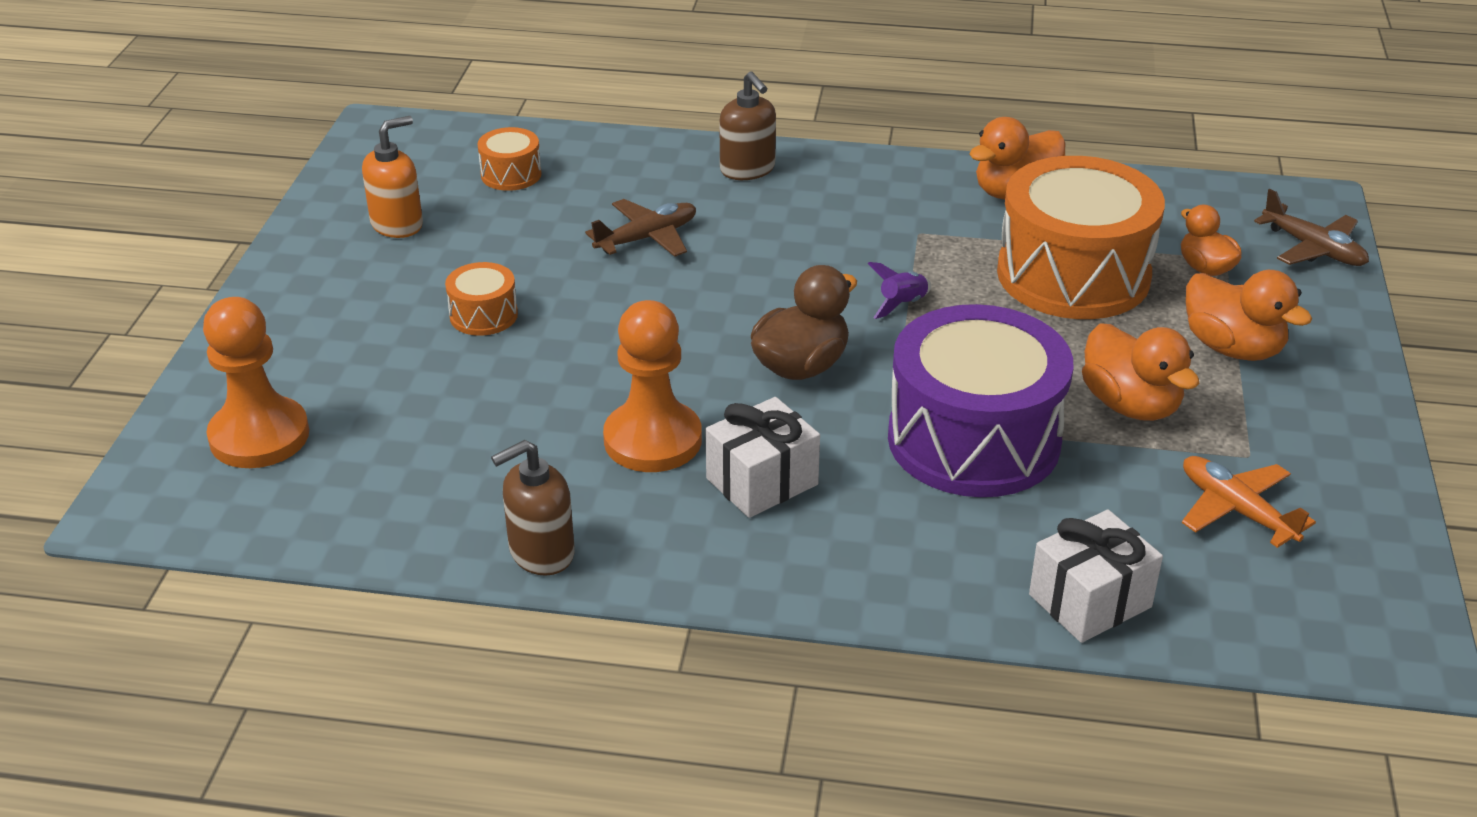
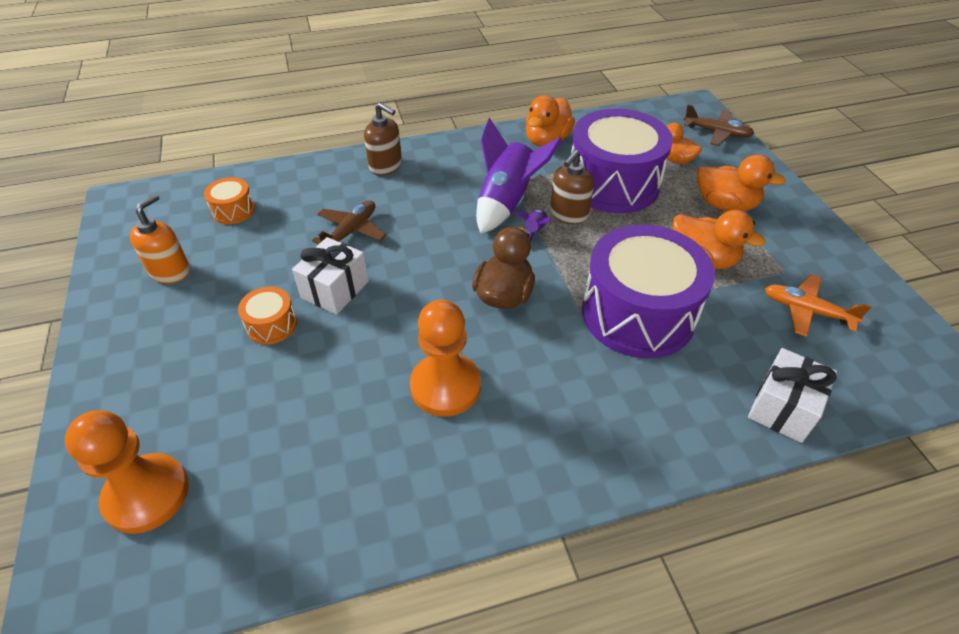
camera: 25 degrees left, 10 degrees up
(541, 553) = (424, 516): brown soap dispenser -> brown soap dispenser (568, 214)
(762, 481) = (535, 393): white gift -> white gift (335, 289)
(889, 258) = (506, 203): none -> purple rocket
(1073, 275) = (613, 183): orange drum -> purple drum

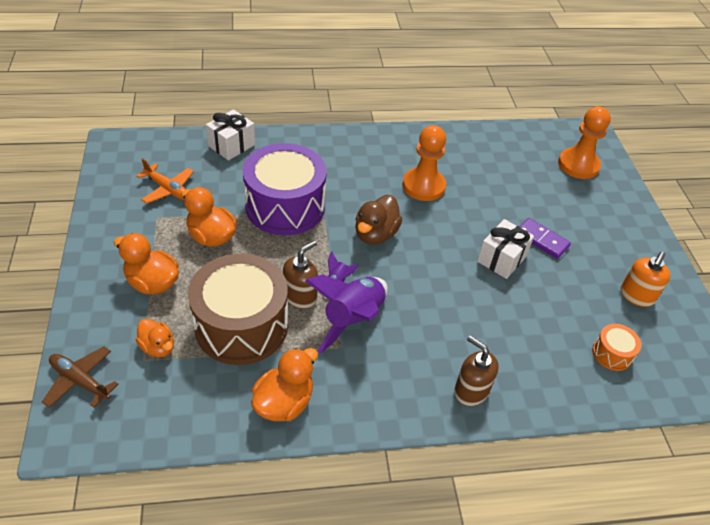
camera: 175 degrees left, 0 degrees up
(271, 325) = (541, 240): orange drum -> purple domino
(351, 231) = (496, 310): brown plane -> none
(613, 183) = (241, 325): purple drum -> brown drum

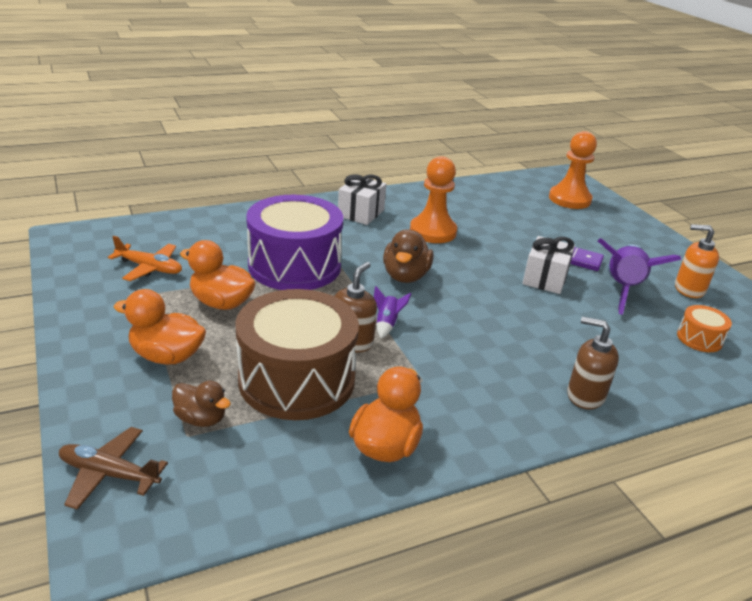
camera: 15 degrees left, 15 degrees down
(158, 347) = (201, 419): orange duck -> brown duck
(231, 145) = (209, 222): white gift -> white gift (361, 213)
(353, 319) = (422, 353): purple rocket -> purple rocket (622, 290)
(636, 296) = (689, 289): orange soap dispenser -> orange soap dispenser turned 90 degrees clockwise

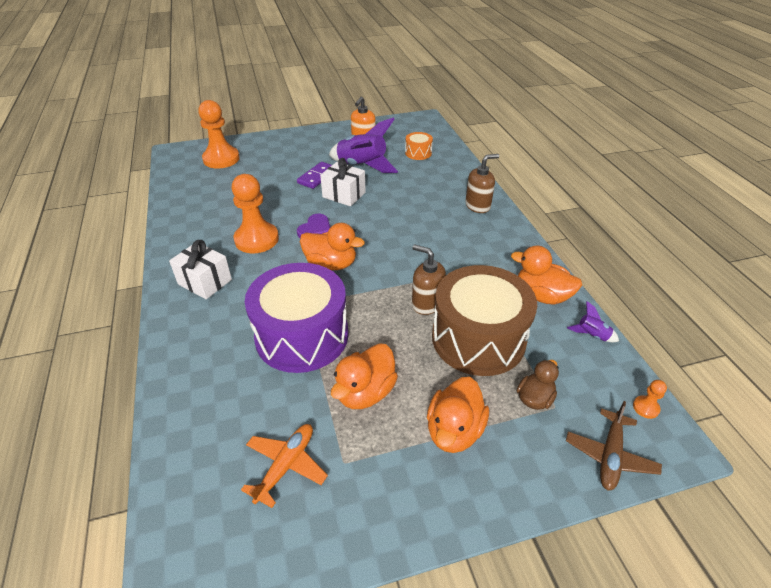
camera: 80 degrees left, 10 degrees up
(173, 526) = (646, 408): none -> orange pawn
(387, 324) = (402, 282): purple rocket -> purple rocket (592, 335)
(405, 276) = (331, 264): brown duck -> orange duck
(465, 263) = (315, 229): none -> purple heart
(585, 395) = (478, 206): brown soap dispenser -> brown soap dispenser turned 150 degrees counterclockwise

